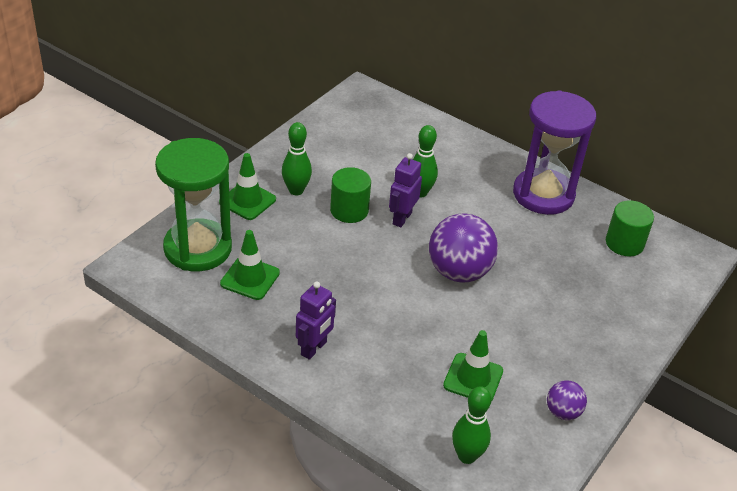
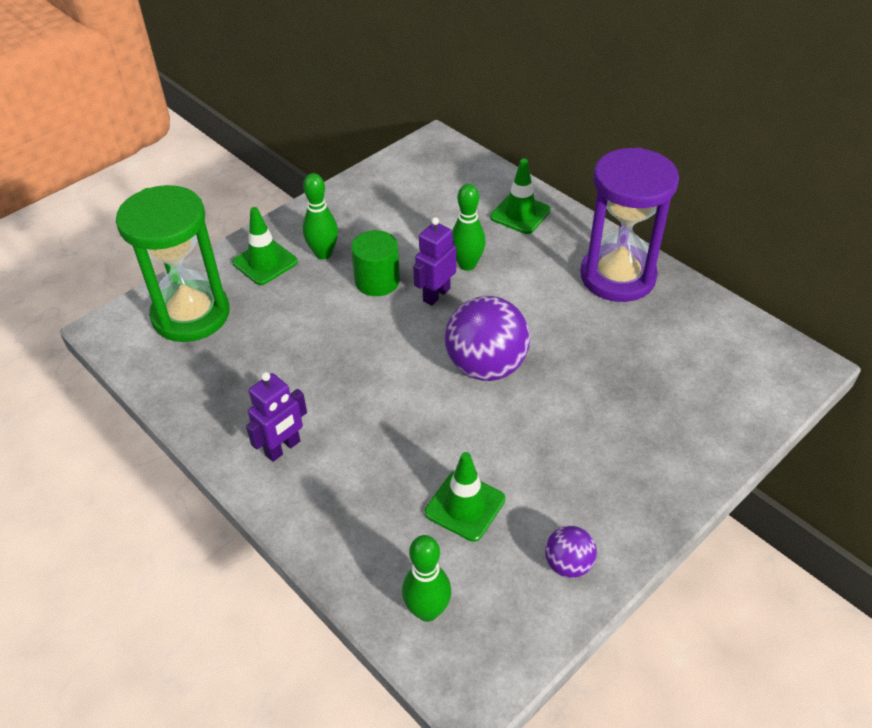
camera: 15 degrees right, 5 degrees up
(250, 278) = (237, 355): green traffic cone -> green traffic cone (520, 214)
(624, 243) = (706, 345): green cylinder -> none

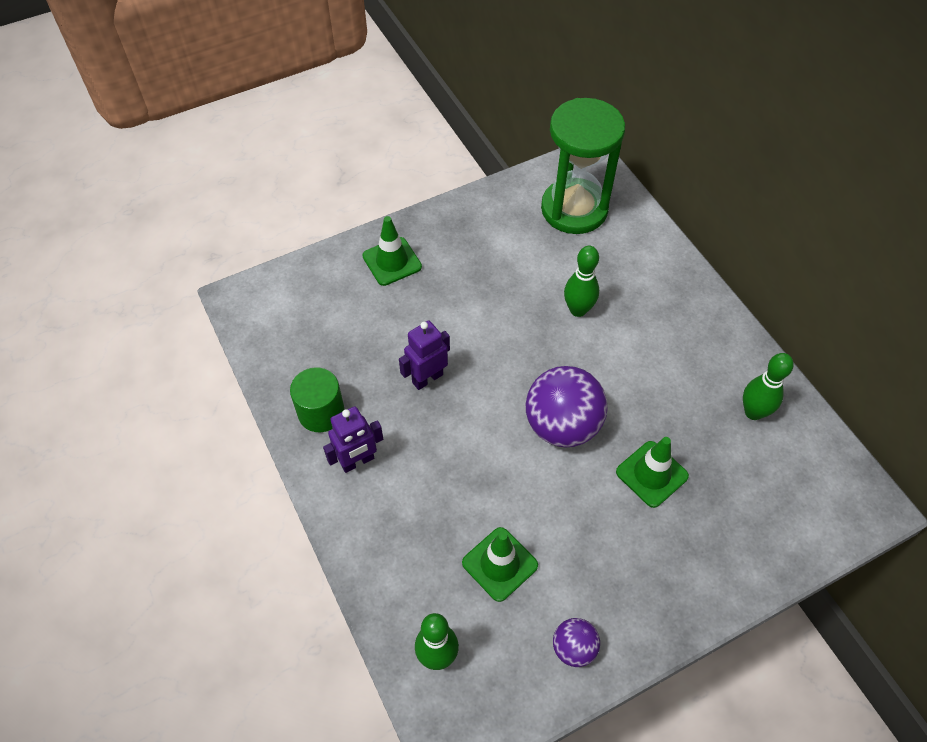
camera: 15 degrees right, 10 degrees up
(191, 314) = (312, 302): green hourglass -> green hourglass (574, 209)
(323, 253) = (447, 265): green bowling pin -> green bowling pin (753, 412)
(377, 281) = (488, 307): green cylinder -> green cylinder (321, 412)
(436, 294) = (539, 336): purple robot -> purple robot (427, 378)
(520, 214) = (647, 264): green traffic cone -> green traffic cone (651, 474)
(617, 276) = (719, 359): purple hourglass -> none

